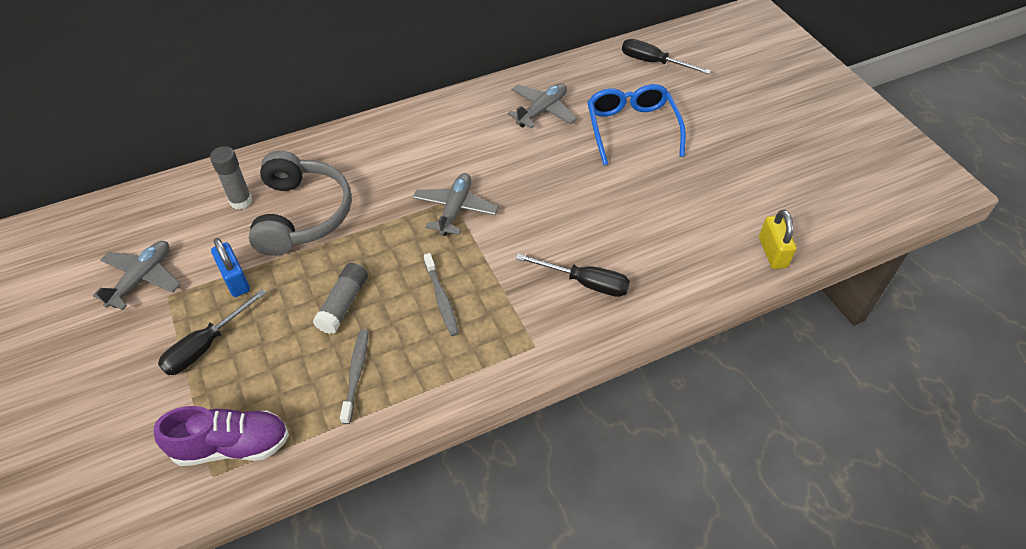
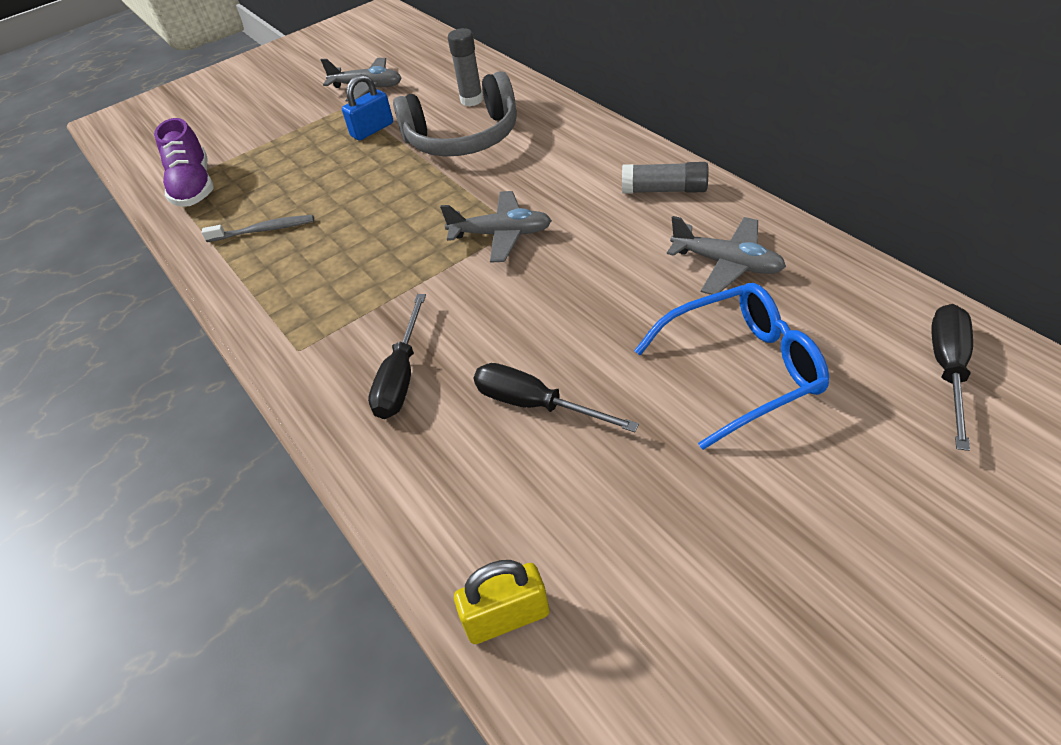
camera: 85 degrees right, 5 degrees down
(205, 346) = (296, 140): black screwdriver -> black screwdriver (535, 404)
(343, 304) = (349, 197): grey glue stick -> grey glue stick (664, 190)
(441, 299) = (362, 260): grey toothbrush -> none

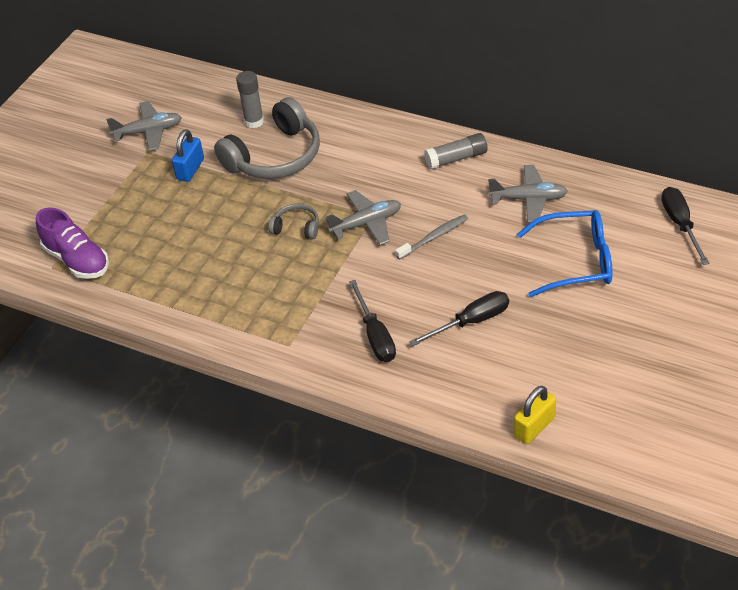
camera: 30 degrees left, 0 degrees up
(263, 230) = (177, 275): grey toothbrush -> grey toothbrush (434, 237)
(422, 216) = (296, 227): none -> grey headphones
(535, 404) = (471, 322): black screwdriver -> black screwdriver turned 150 degrees clockwise
(742, 370) = (576, 261): blue glasses -> blue glasses turned 45 degrees clockwise

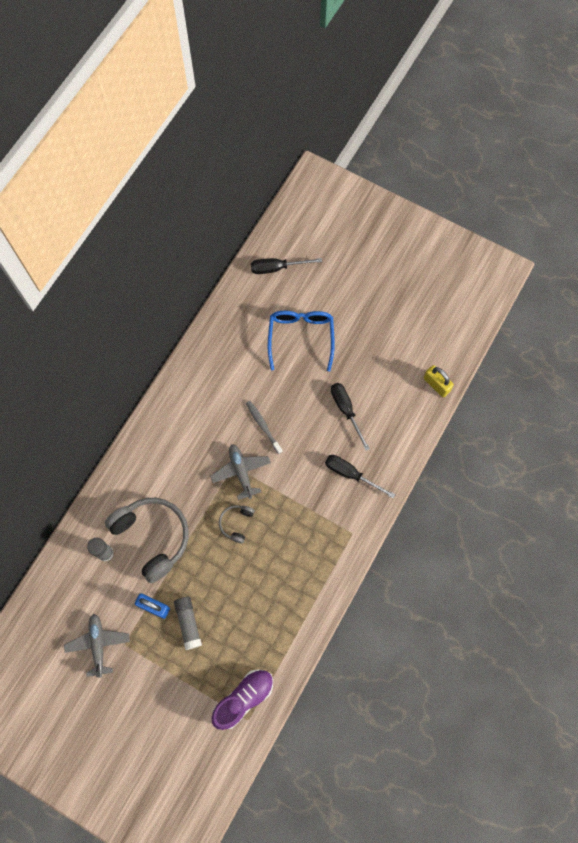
camera: 90 degrees left, 25 degrees up
(375, 336) = (351, 474): black screwdriver -> black screwdriver turned 135 degrees counterclockwise
(456, 158) = (183, 401): grey glue stick -> grey glue stick (188, 623)
(528, 199) = (235, 358): grey plane -> none

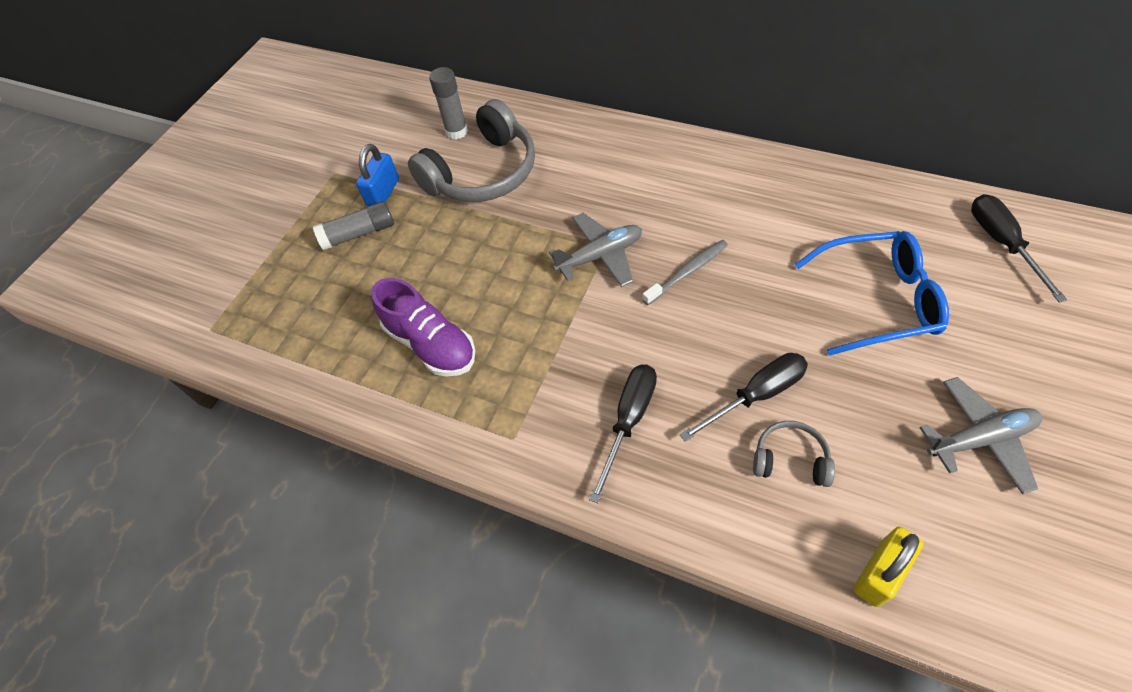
camera: 90 degrees right, 15 degrees down
(98, 644) = (336, 148): grey plane -> grey plane (980, 439)
(236, 523) = (513, 264): grey headphones -> grey headphones (790, 460)
(244, 698) = (242, 318): purple shoe -> purple shoe (431, 344)

